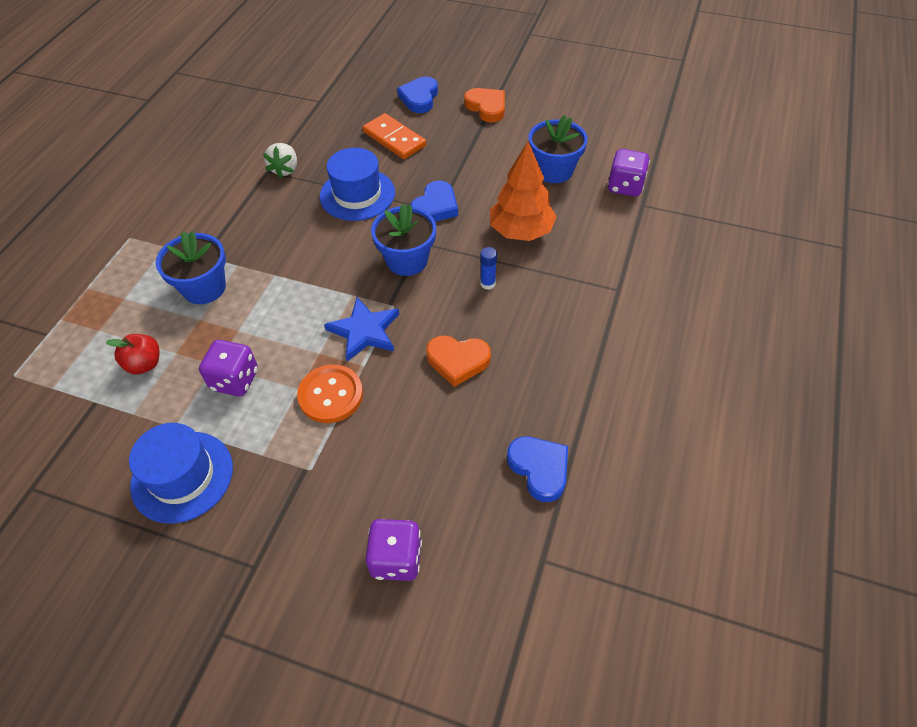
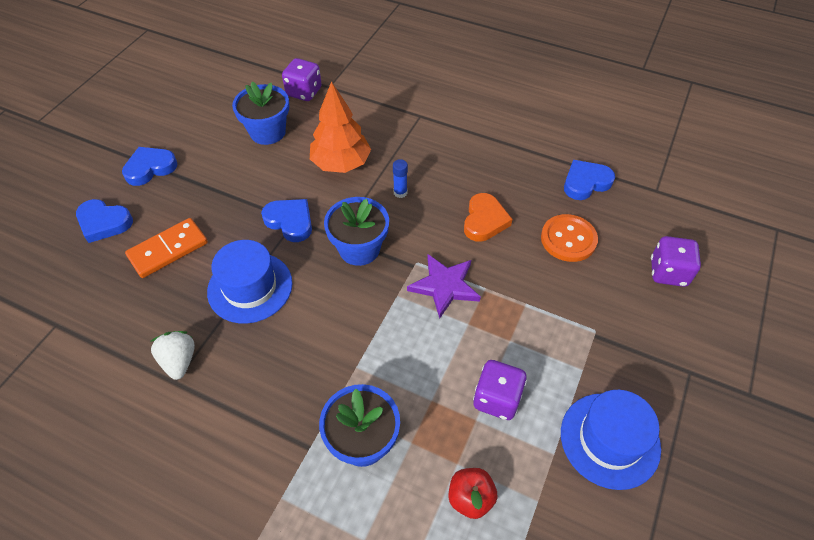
camera: 85 degrees left, 0 degrees up
(285, 169) = (179, 361): white strawberry -> white strawberry turned 120 degrees counterclockwise
(330, 395) = (517, 314): orange button -> orange button (568, 239)
(364, 331) = (445, 286): blue star -> purple star
(486, 107) = (150, 168): orange heart -> blue heart

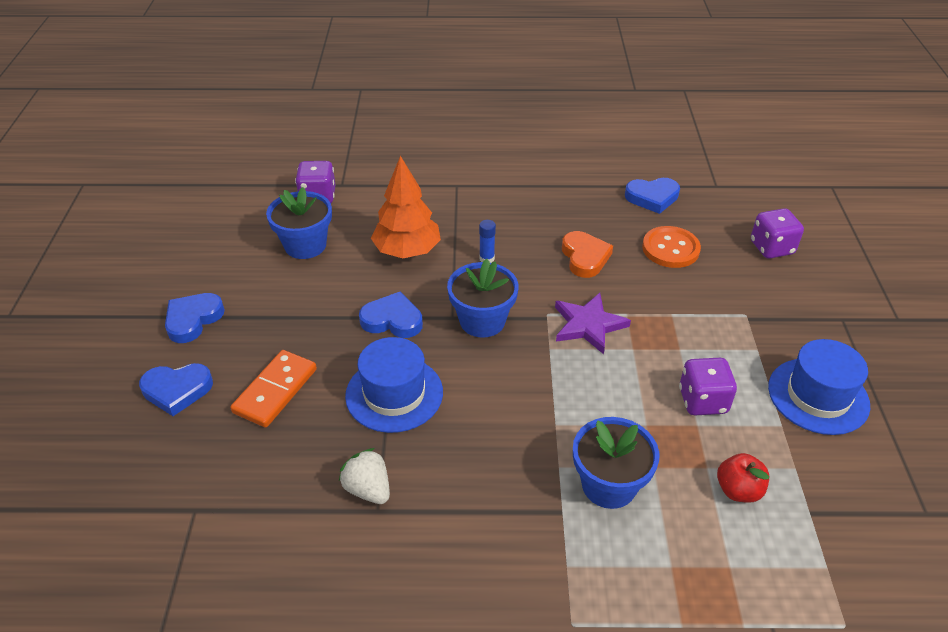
camera: 25 degrees left, 10 degrees down
(585, 182) = (652, 197): blue heart -> blue heart turned 135 degrees counterclockwise

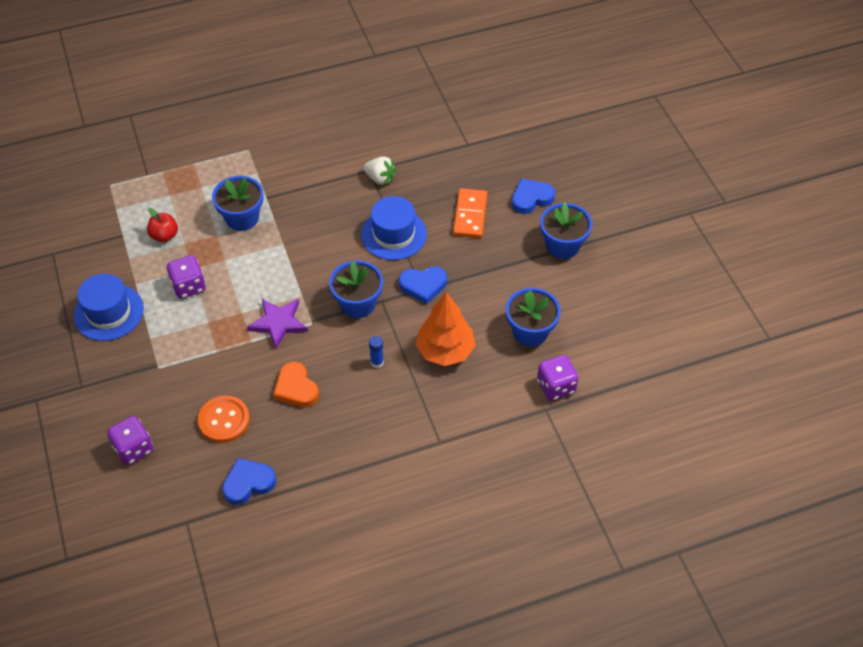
camera: 160 degrees right, 10 degrees up
(193, 320) = (562, 245): blue heart -> blue flower pot

